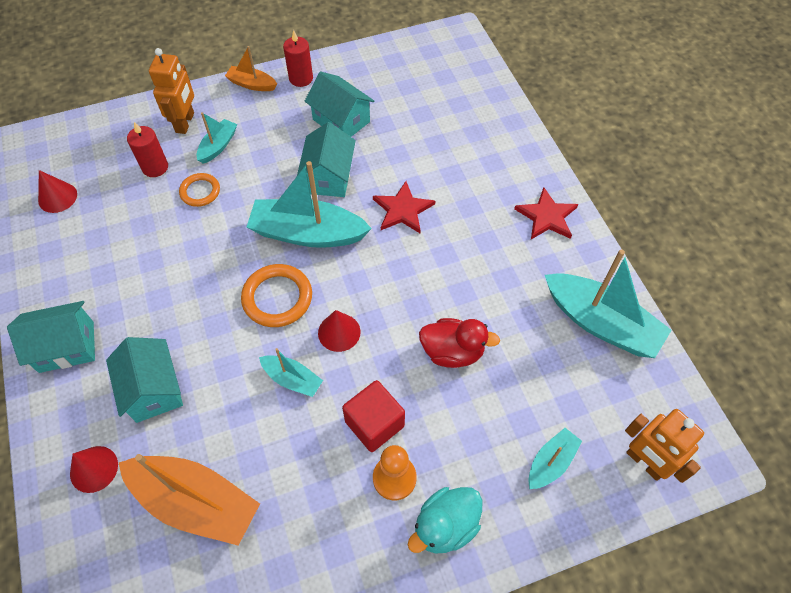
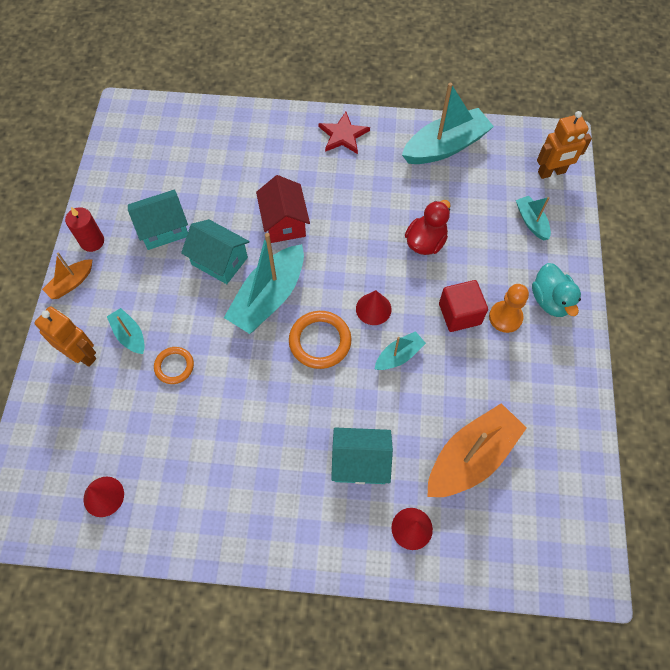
camera: 65 degrees left, 5 degrees up
(66, 347) = (283, 525): turquoise house -> none
(155, 167) = (121, 397): red candle -> none
(403, 210) = (284, 222): red star -> red house

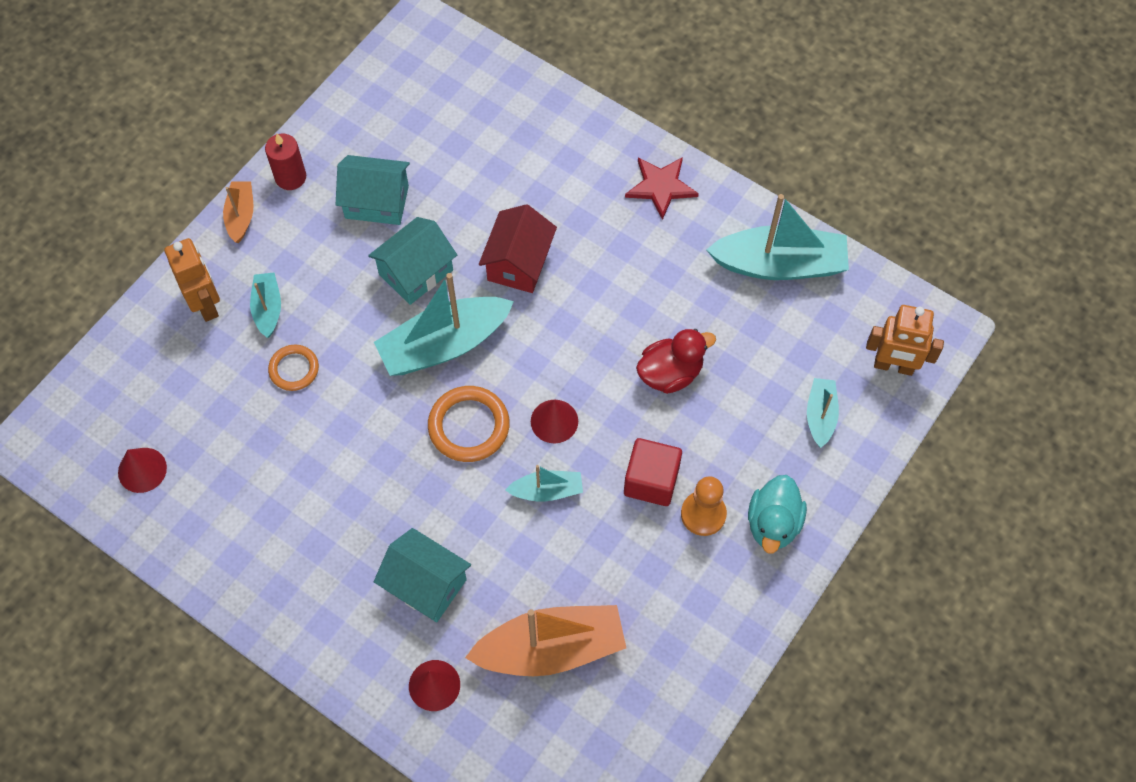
camera: 30 degrees right, 0 degrees up
(71, 283) = (241, 216): orange boat -> orange boat turned 105 degrees clockwise
(219, 261) = (416, 272): turquoise house -> turquoise house turned 75 degrees clockwise

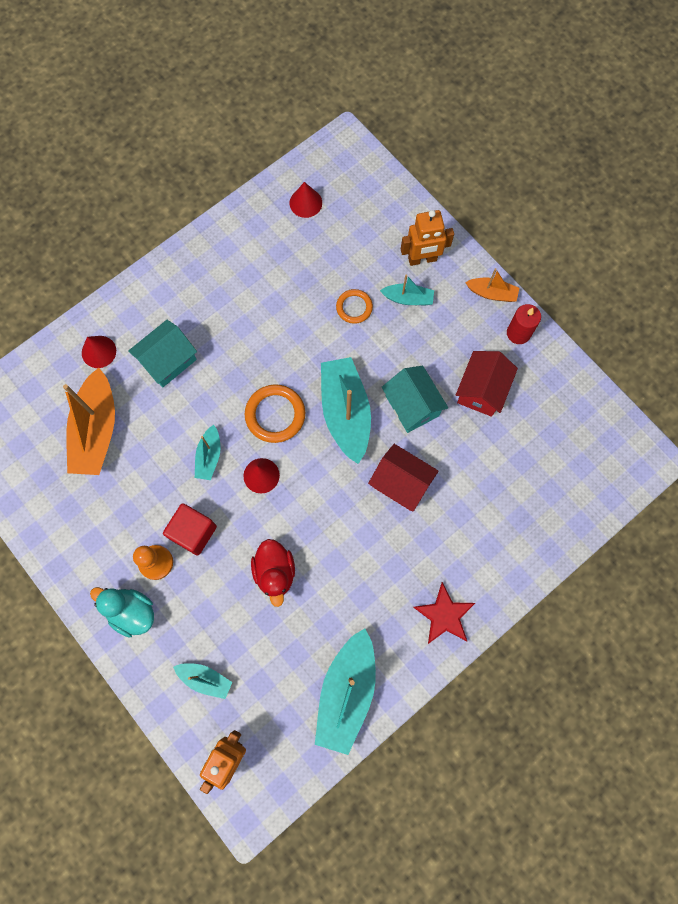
camera: 105 degrees right, 10 degrees up
(377, 202) = (482, 390): turquoise house -> red house

